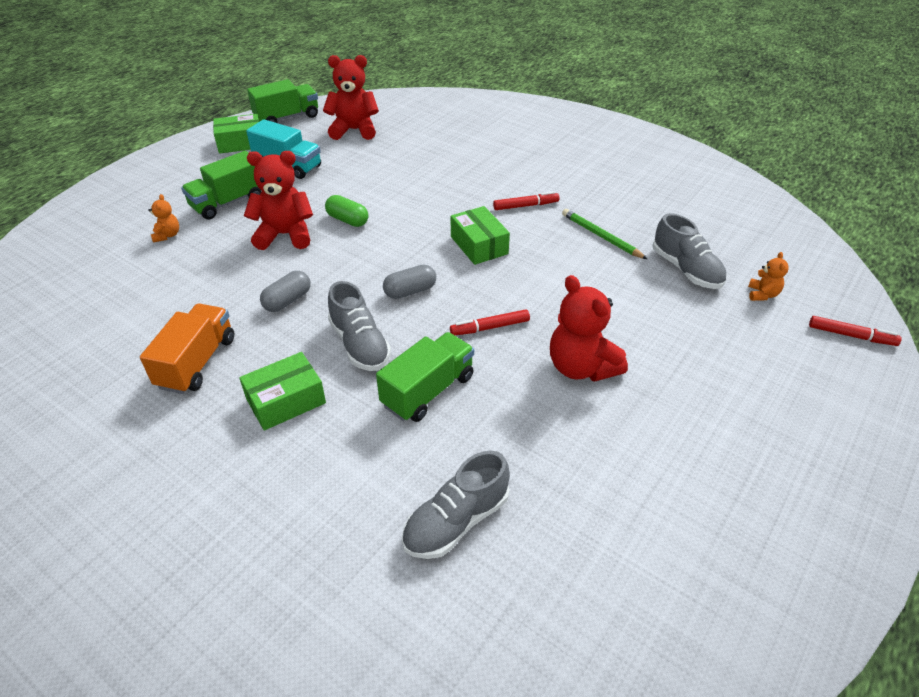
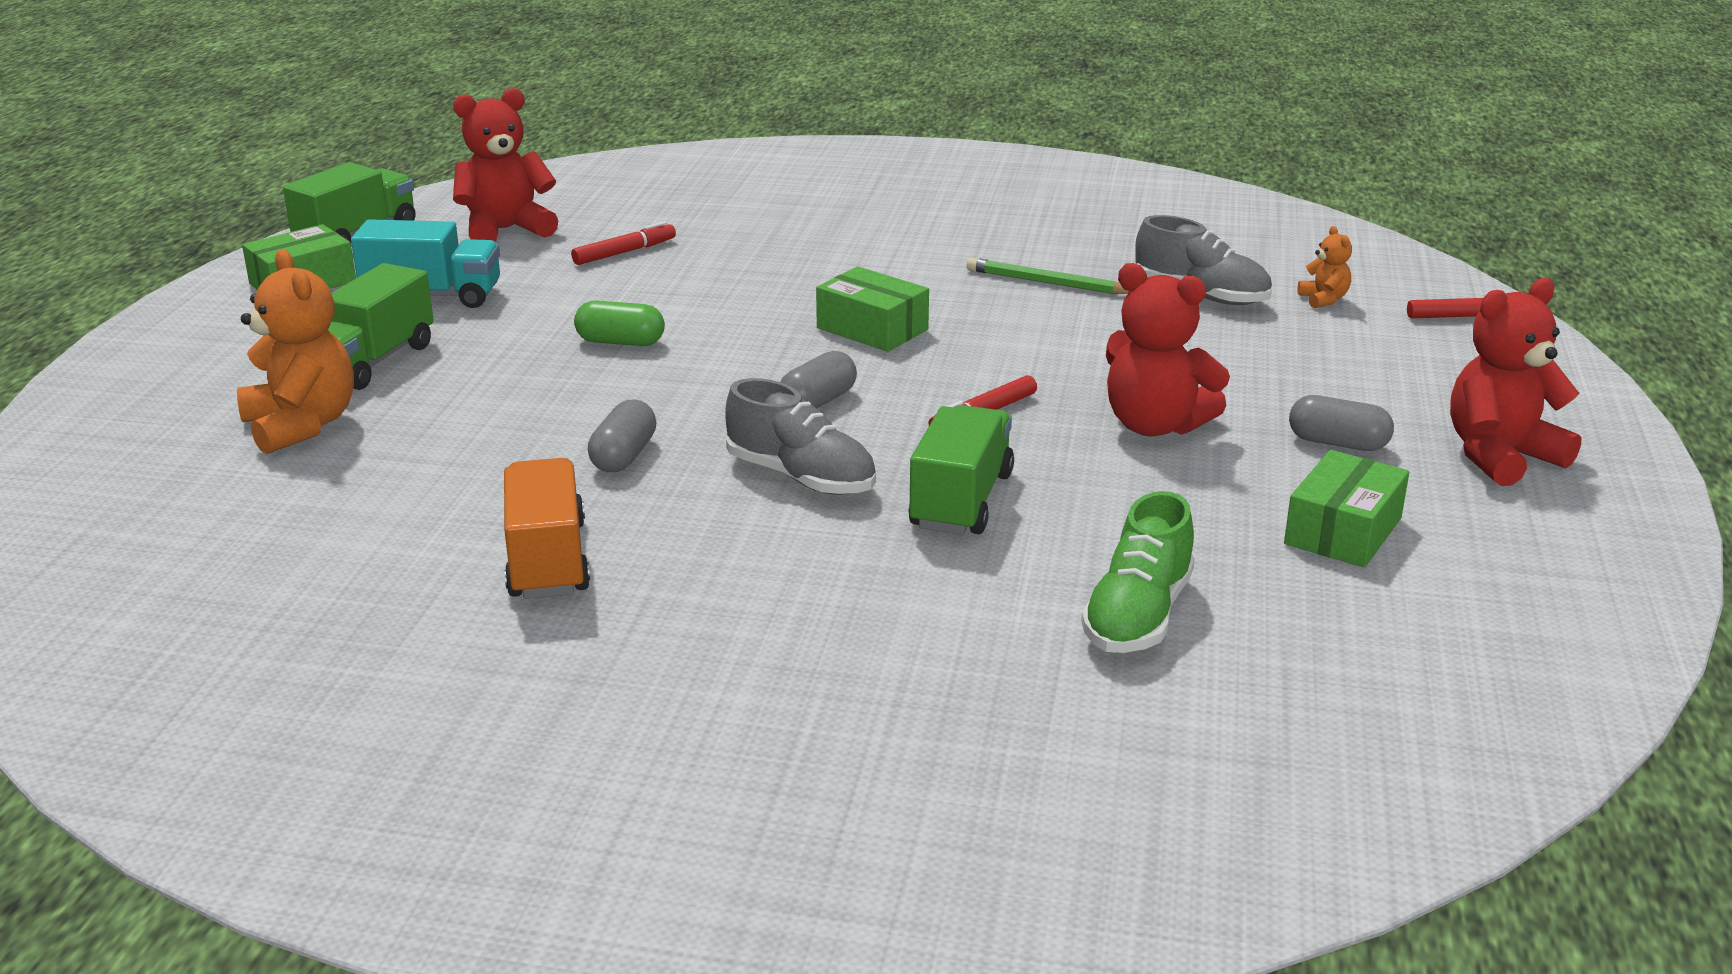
camera: 25 degrees left, 15 degrees down
(167, 235) = (302, 425): orange teddy bear -> orange teddy bear, size x2.07
(285, 235) = (528, 381): red teddy bear -> red teddy bear (1500, 456)
(286, 401) = (751, 565): green box -> green box (1343, 531)
(456, 521) = (1137, 616): grey shoe -> green shoe
(525, 206) = (899, 270): red marker -> red marker (624, 252)
(684, 419) = (1338, 443): none -> grey capsule

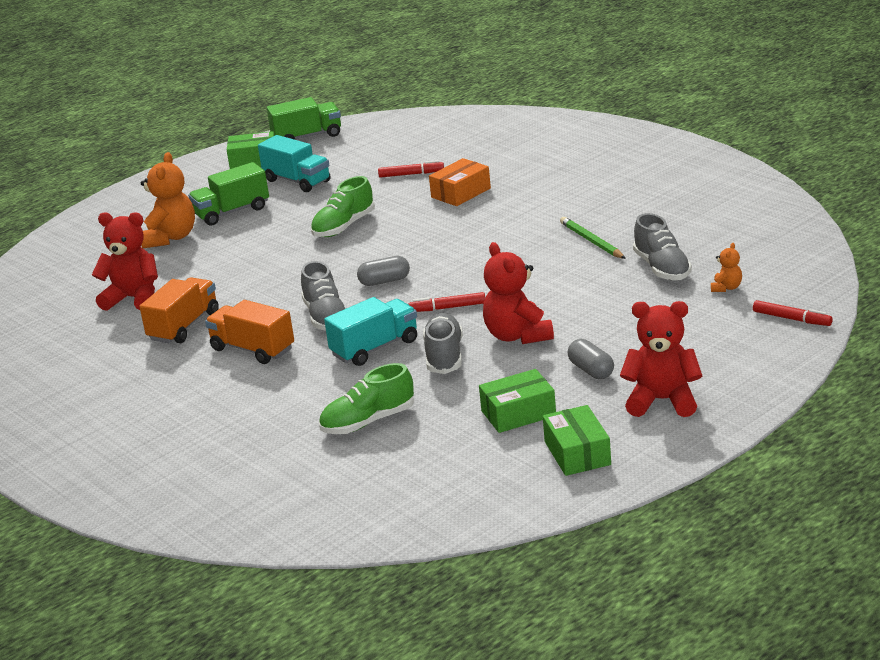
camera: 40 degrees right, 0 degrees up
(506, 230) = (374, 148): red teddy bear -> red teddy bear (133, 298)
(620, 342) = (343, 227): green capsule -> green shoe
(624, 456) = (270, 287): grey capsule -> none
(744, 561) = (253, 349): none -> orange truck
(747, 261) = (461, 193): none -> orange box
(872, 329) = (464, 247): green box -> green box (577, 453)
(961, 501) = (375, 348): green truck -> turquoise truck
(1093, 482) = (444, 356): none -> grey shoe

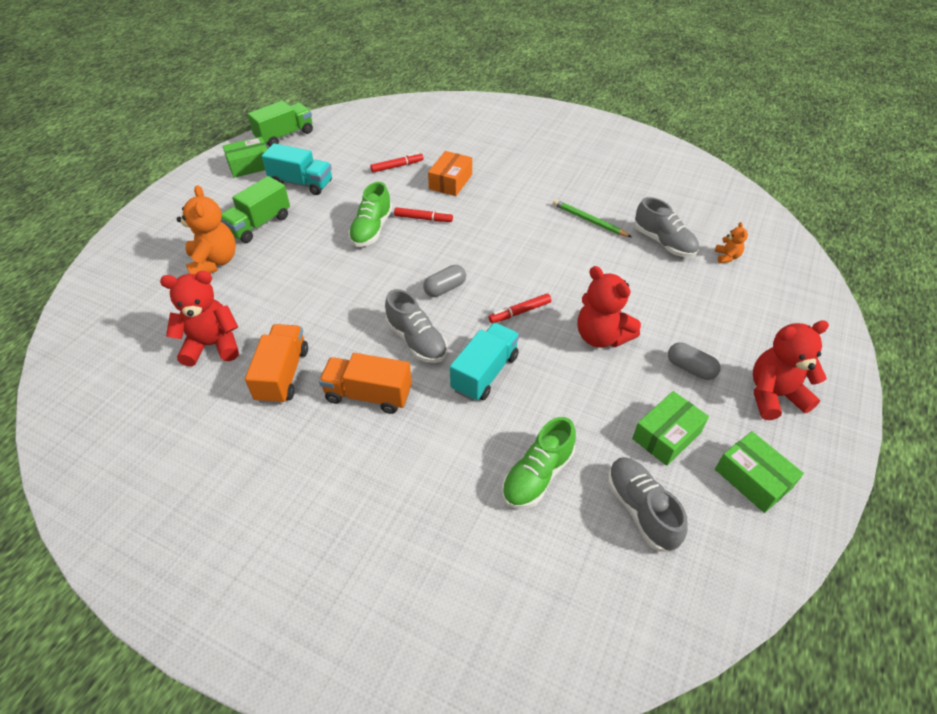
camera: 25 degrees left, 20 degrees up
(444, 356) = (554, 373): grey shoe -> grey shoe (641, 509)
(792, 319) = (800, 283): red marker -> red marker (423, 218)

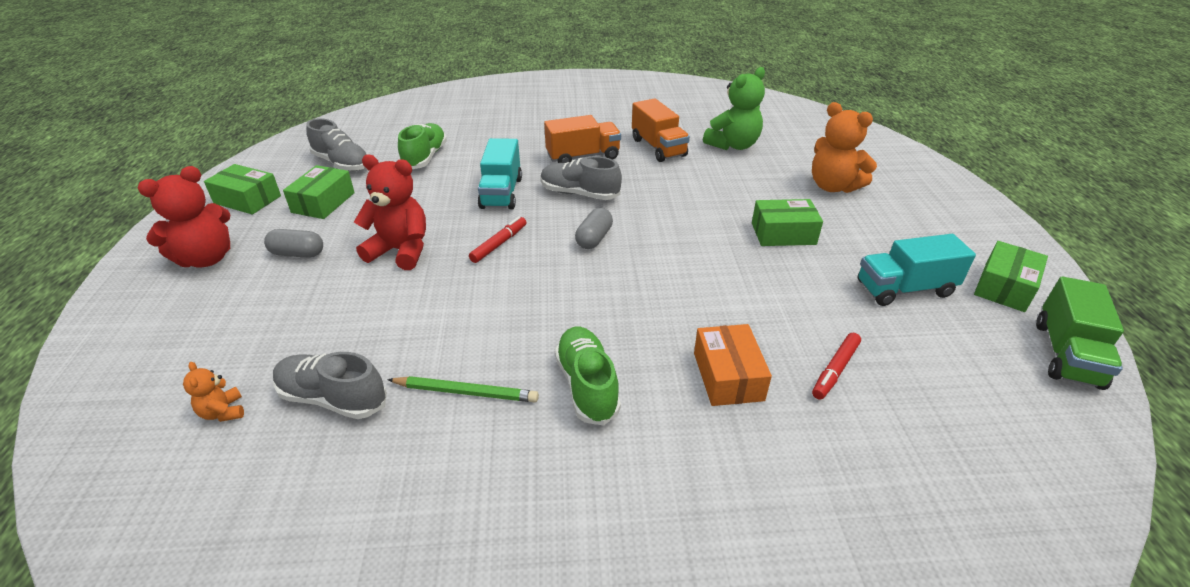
camera: 150 degrees right, 10 degrees down
(212, 345) = (733, 145): red teddy bear -> green teddy bear
(259, 224) = (858, 228): green truck -> none
(312, 240) = (783, 233): none -> green box
(371, 229) = (740, 266): green shoe -> green shoe (587, 385)
(423, 218) = (699, 302): red marker -> none

